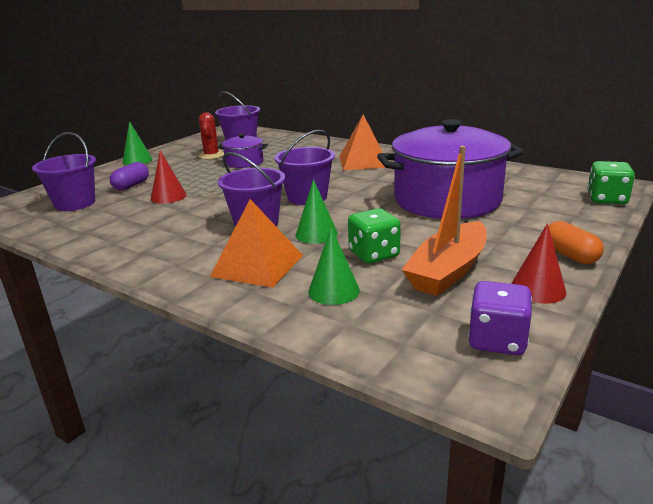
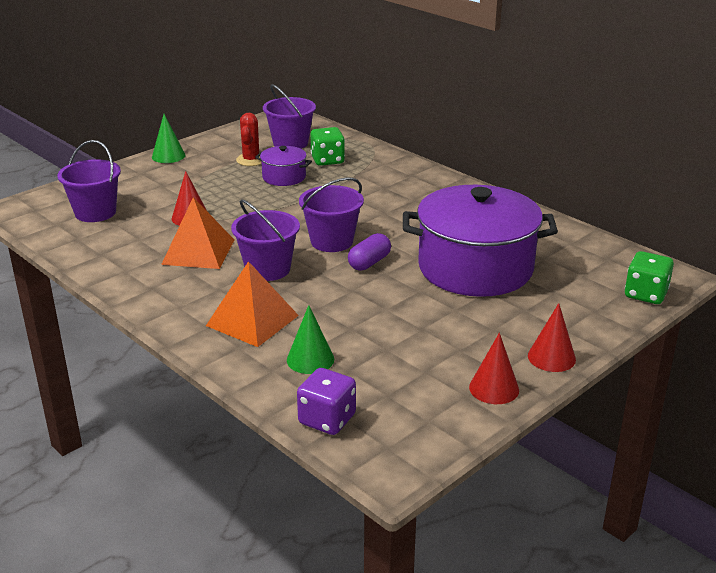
camera: 10 degrees right, 5 degrees up
(131, 186) = (155, 195): purple capsule -> purple capsule (369, 263)
(316, 234) = (321, 291): green cone -> none
(364, 161) = (416, 196): orange pyramid -> orange pyramid (198, 252)
(374, 254) = (365, 325): green dice -> green dice (327, 160)
(448, 271) = (425, 355): orange boat -> none
(497, 340) = (424, 430): purple dice -> purple dice (327, 419)
(570, 255) = (551, 357): orange capsule -> red cone

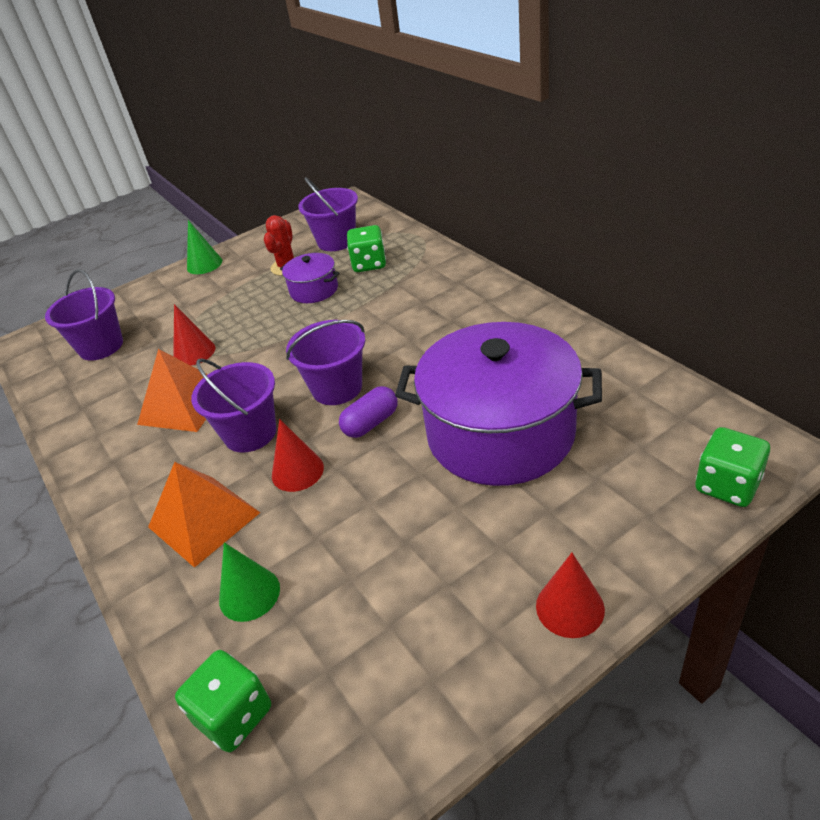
camera: 15 degrees right, 10 degrees up
(327, 419) = (234, 715): purple dice -> green dice
(494, 388) = (474, 667): red cone -> red cone (297, 471)

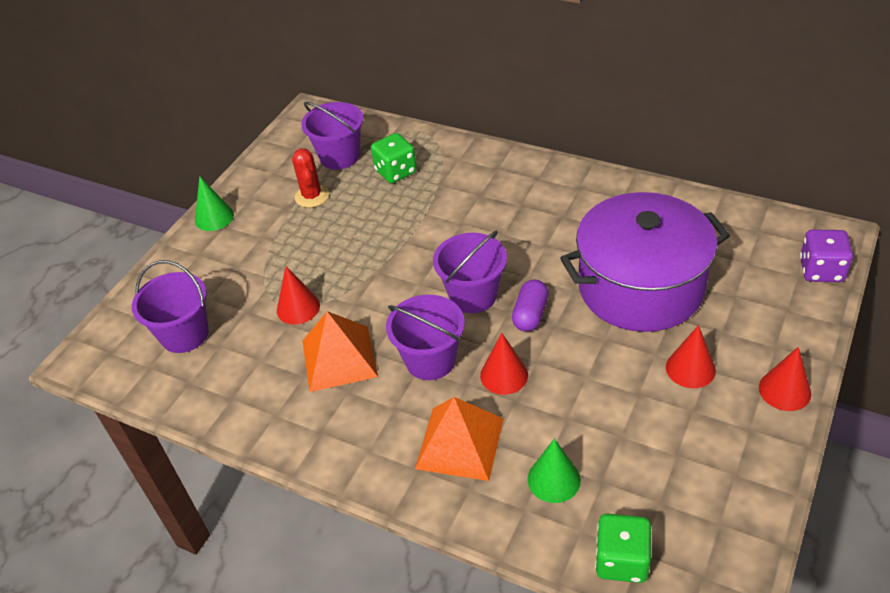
camera: 30 degrees left, 5 degrees up
(314, 290) = (364, 212): purple pot -> none
(481, 537) = (690, 368): none -> red cone
(727, 485) = (821, 270): green dice -> purple dice

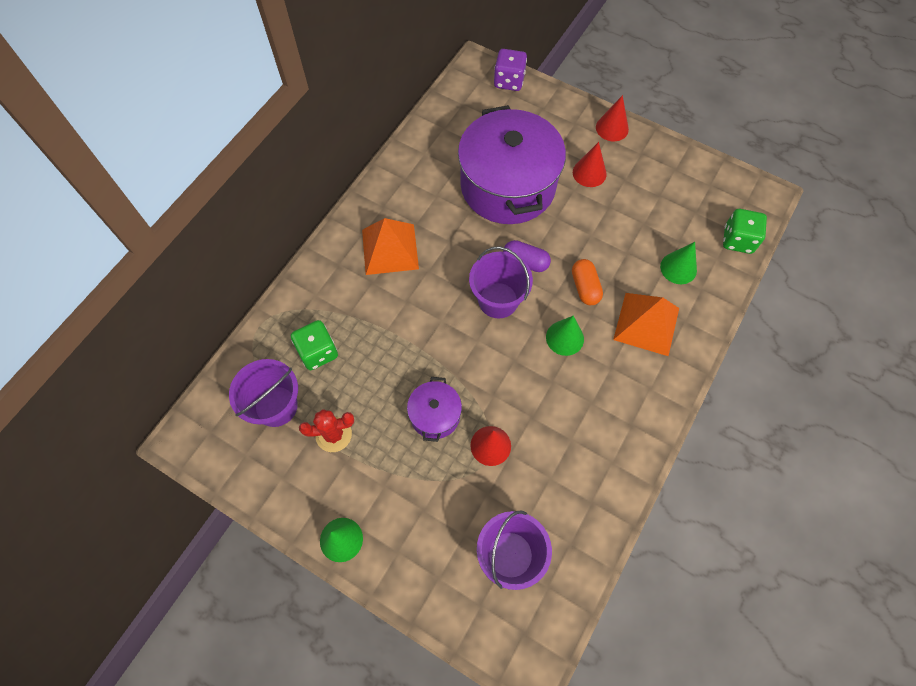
camera: 90 degrees left, 20 degrees up
(331, 261) = (435, 415): none -> purple pot
(339, 358) = (555, 409): orange pyramid -> orange pyramid (390, 249)
(430, 360) = (564, 338): purple bucket -> green cone
(504, 375) = (585, 287): red cone -> orange capsule

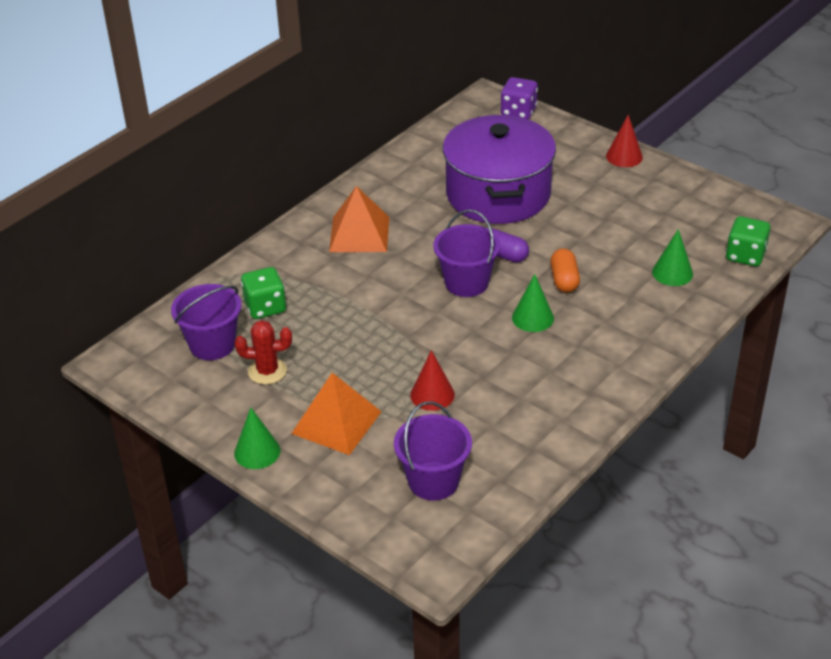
camera: 10 degrees right, 25 degrees down
(435, 415) = (378, 366): purple pot -> none
(589, 173) = (590, 190): red cone -> none
(646, 324) = (626, 314): orange pyramid -> orange pyramid (336, 422)

